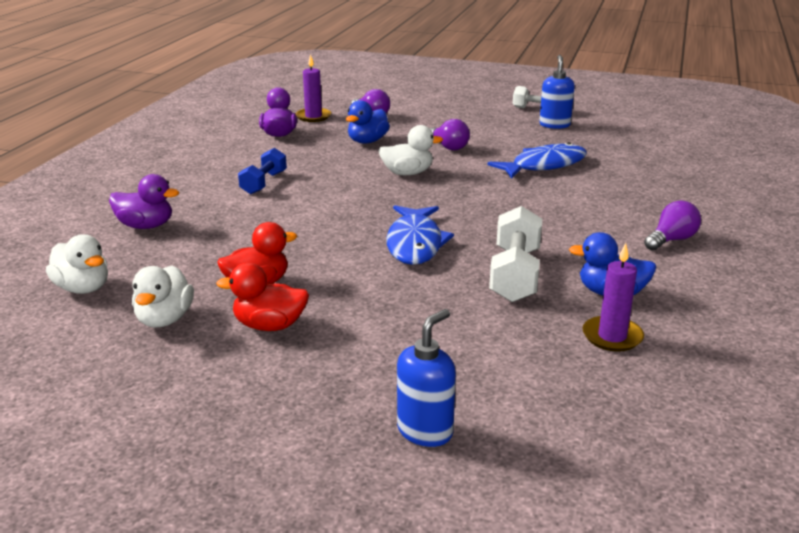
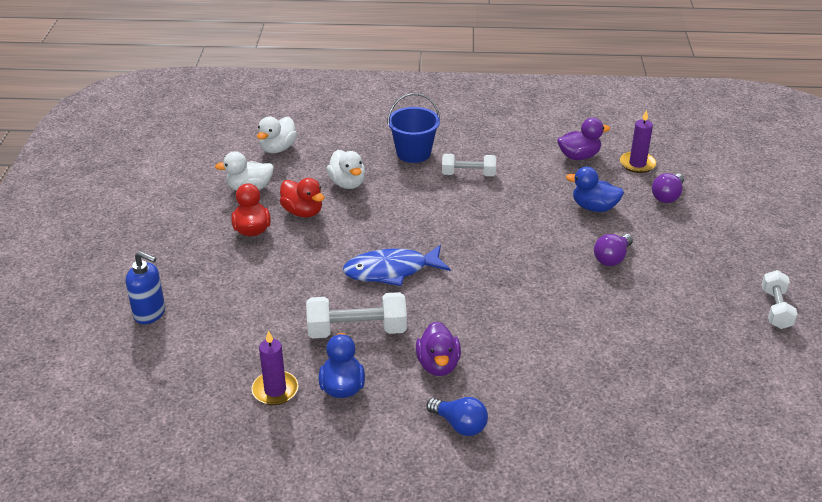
camera: 75 degrees right, 10 degrees up
(146, 226) = (370, 144): purple duck -> purple duck (438, 365)
(192, 204) = (413, 153): none -> blue bucket
(264, 183) = (468, 174): blue dumbbell -> white dumbbell
(407, 173) = (530, 244): white duck -> white duck (347, 183)
(544, 165) = (601, 327): blue fish -> none
(554, 125) = (731, 325): blue soap dispenser -> none
(671, 240) = (460, 425): purple light bulb -> blue light bulb

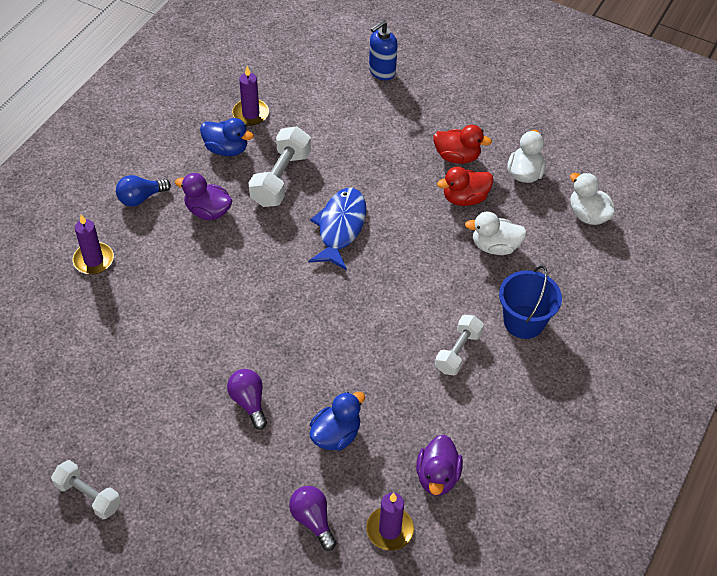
camera: 115 degrees right, 15 degrees up
(566, 422) = (93, 260): none -> purple candle

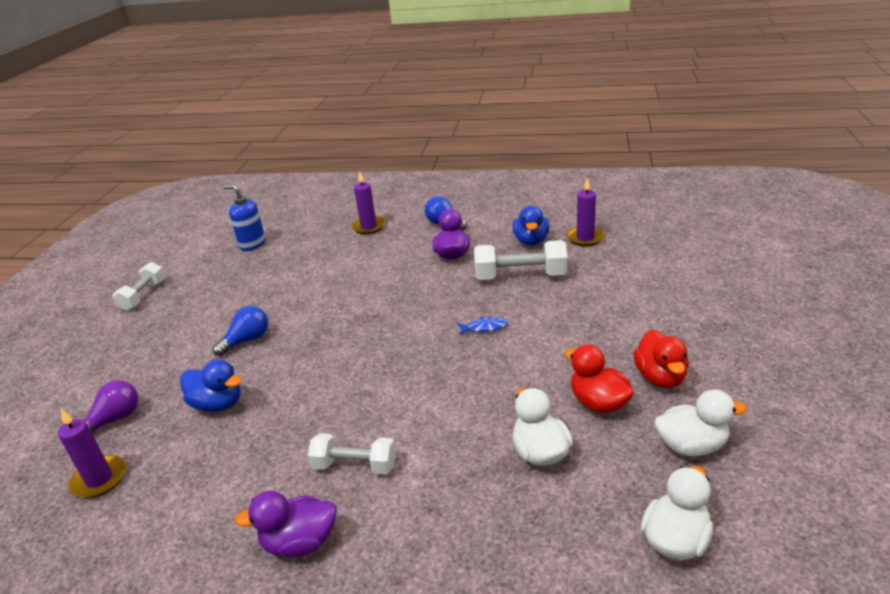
camera: 75 degrees right, 20 degrees down
(249, 402) = (247, 340): purple light bulb -> blue light bulb
(340, 227) = (485, 327): blue fish -> blue fish, size x0.44
(381, 72) = (729, 287): blue soap dispenser -> blue soap dispenser (252, 244)
(437, 476) = (170, 499): purple duck -> purple duck (300, 542)
(524, 322) = (429, 517): blue bucket -> none

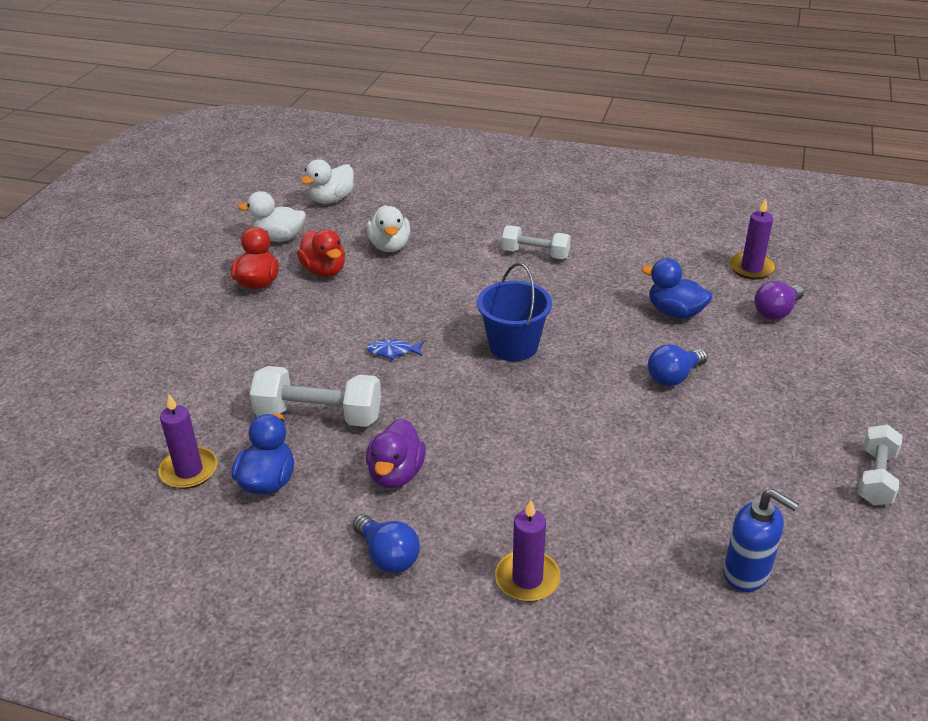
camera: 175 degrees left, 5 degrees up
(300, 542) = (571, 220): purple duck -> none
(379, 347) = (513, 346): none -> blue bucket

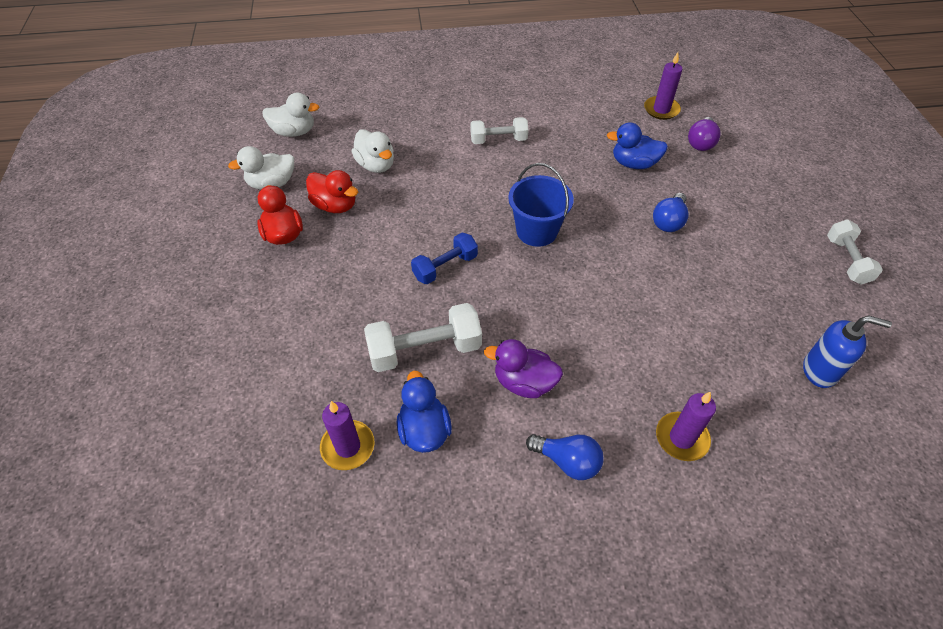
camera: 25 degrees left, 15 degrees up
(331, 199) = (294, 132): white duck -> white duck turned 105 degrees counterclockwise
(392, 351) = (445, 267): blue fish -> blue dumbbell
(396, 474) = (524, 382): purple duck -> purple duck turned 120 degrees clockwise

